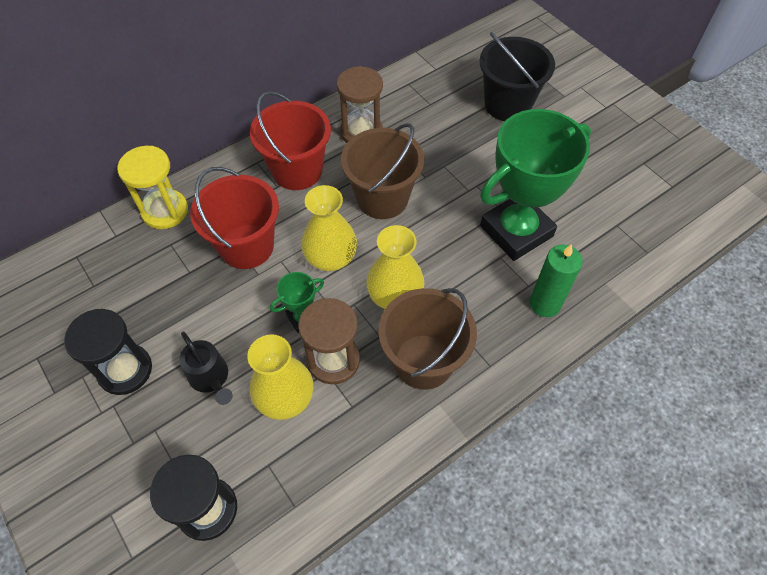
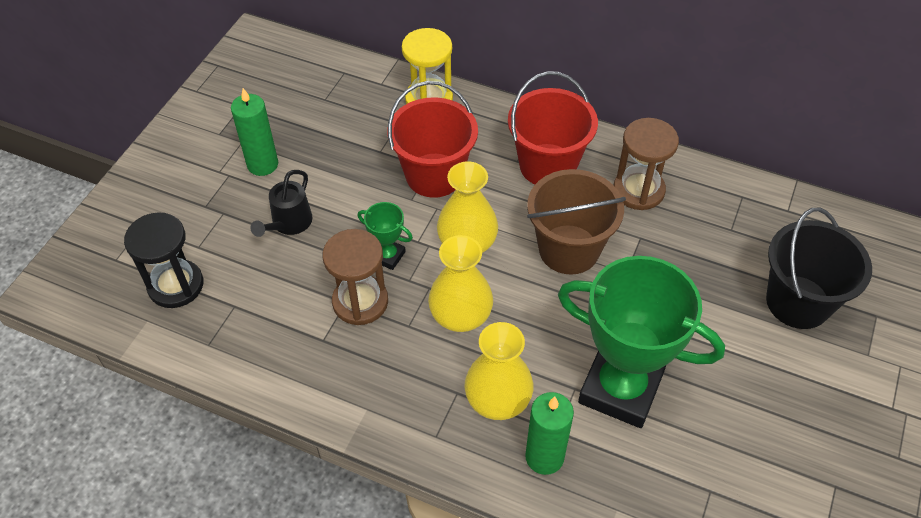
camera: 60 degrees right, 5 degrees down
(125, 370) = (262, 164): black hourglass -> green candle
(285, 398) = (301, 285): yellow vase -> yellow vase (498, 400)
(423, 361) = (404, 375): brown bucket -> none

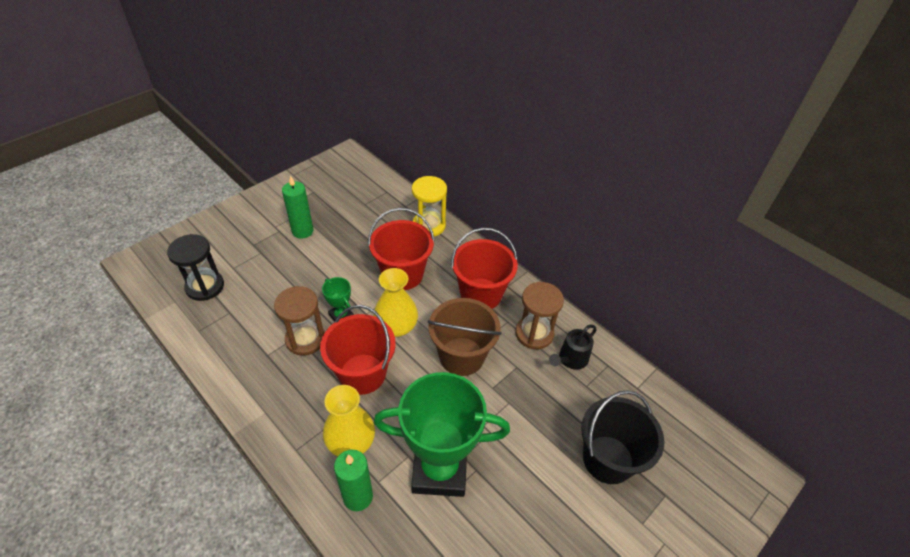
camera: 20 degrees right, 5 degrees down
(288, 224) = (294, 273): black watering can -> black watering can (570, 359)
(460, 316) = (362, 374): yellow vase -> red bucket
(620, 389) = (439, 470): green trophy -> green trophy turned 45 degrees counterclockwise

